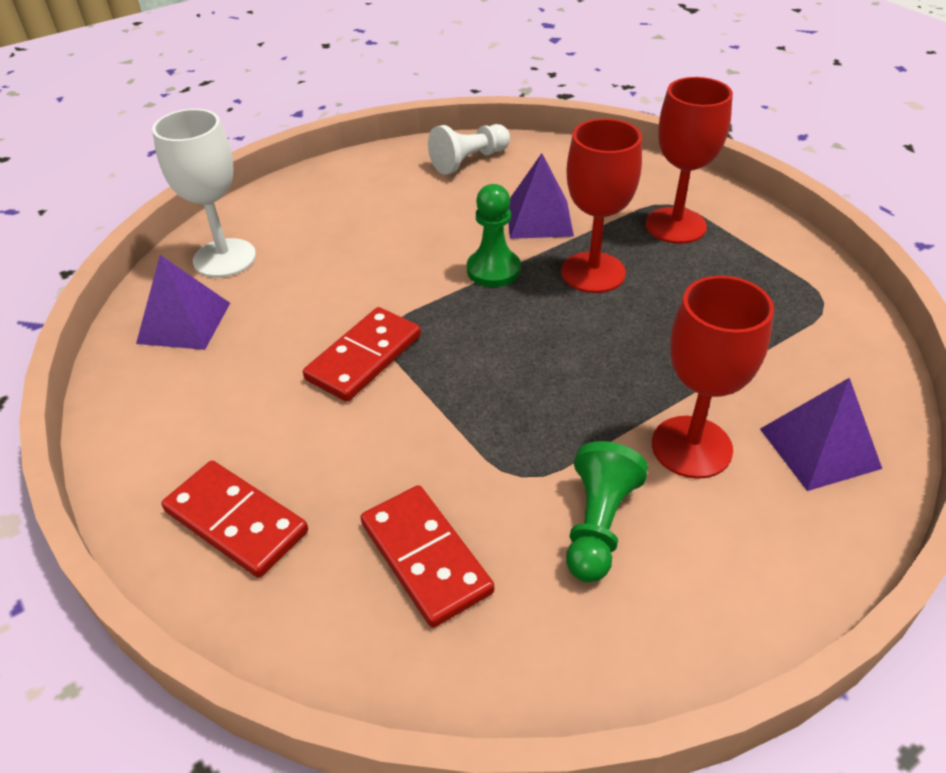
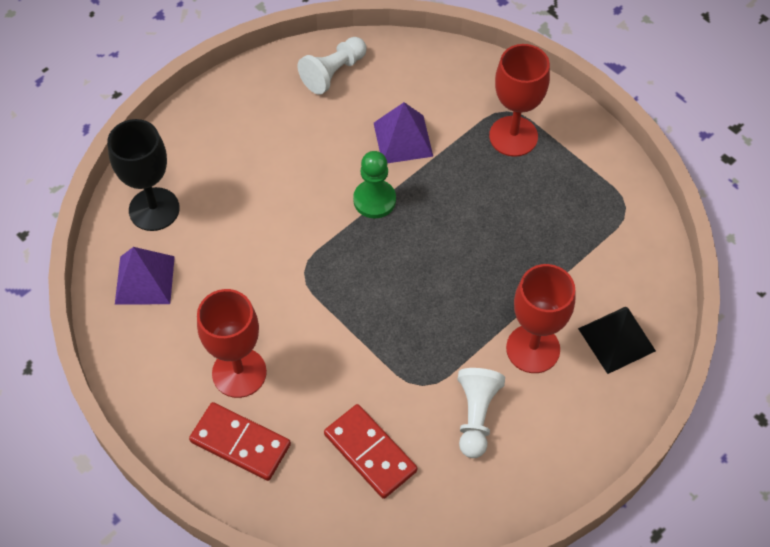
camera: 10 degrees left, 15 degrees up
(224, 258) = (154, 209): white goblet -> black goblet
(364, 357) = (293, 298): red domino -> none
(593, 272) = (452, 195): red goblet -> red goblet (239, 372)
(598, 525) = (476, 416): green pawn -> white pawn
(819, 448) = (616, 339): purple pyramid -> black pyramid

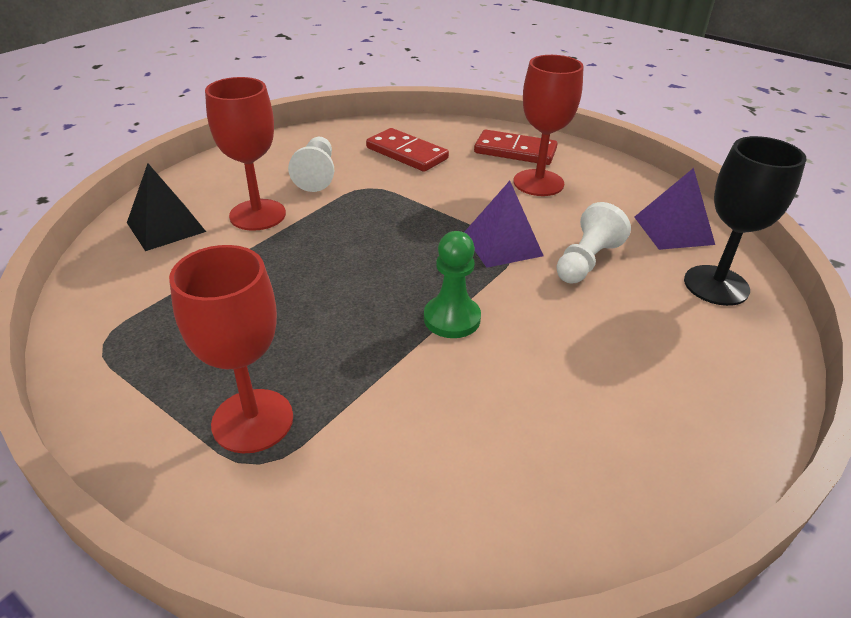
camera: 170 degrees right, 20 degrees down
(333, 73) = (581, 496): white pawn -> white pawn (586, 261)
(403, 139) = (430, 397): purple pyramid -> purple pyramid (502, 244)

